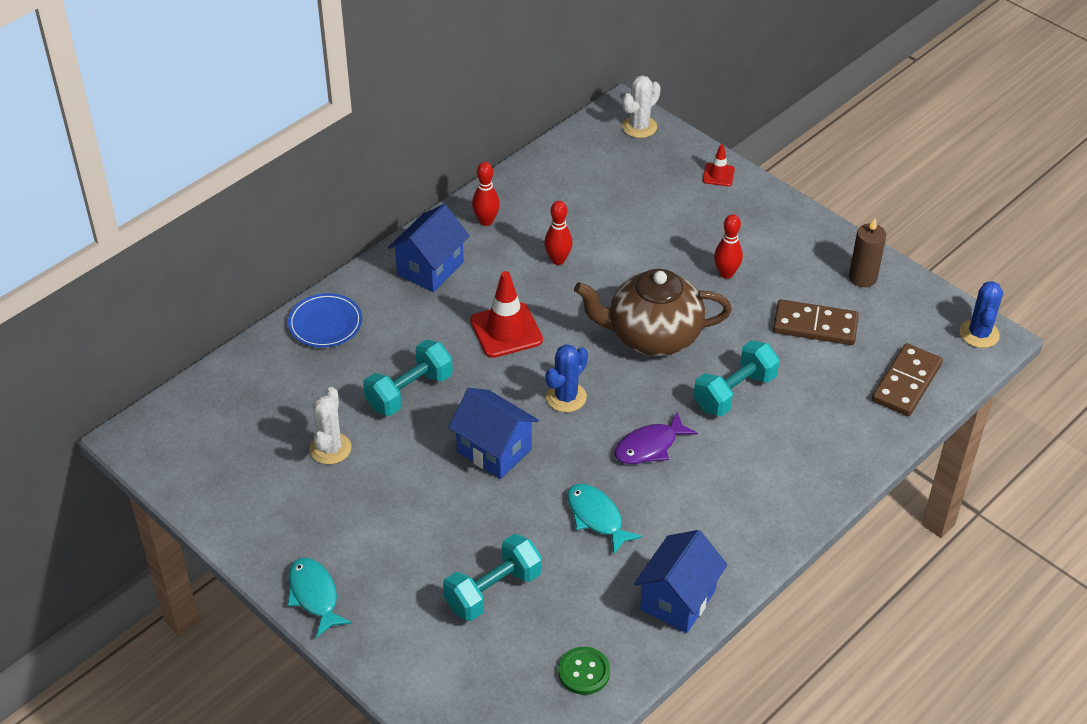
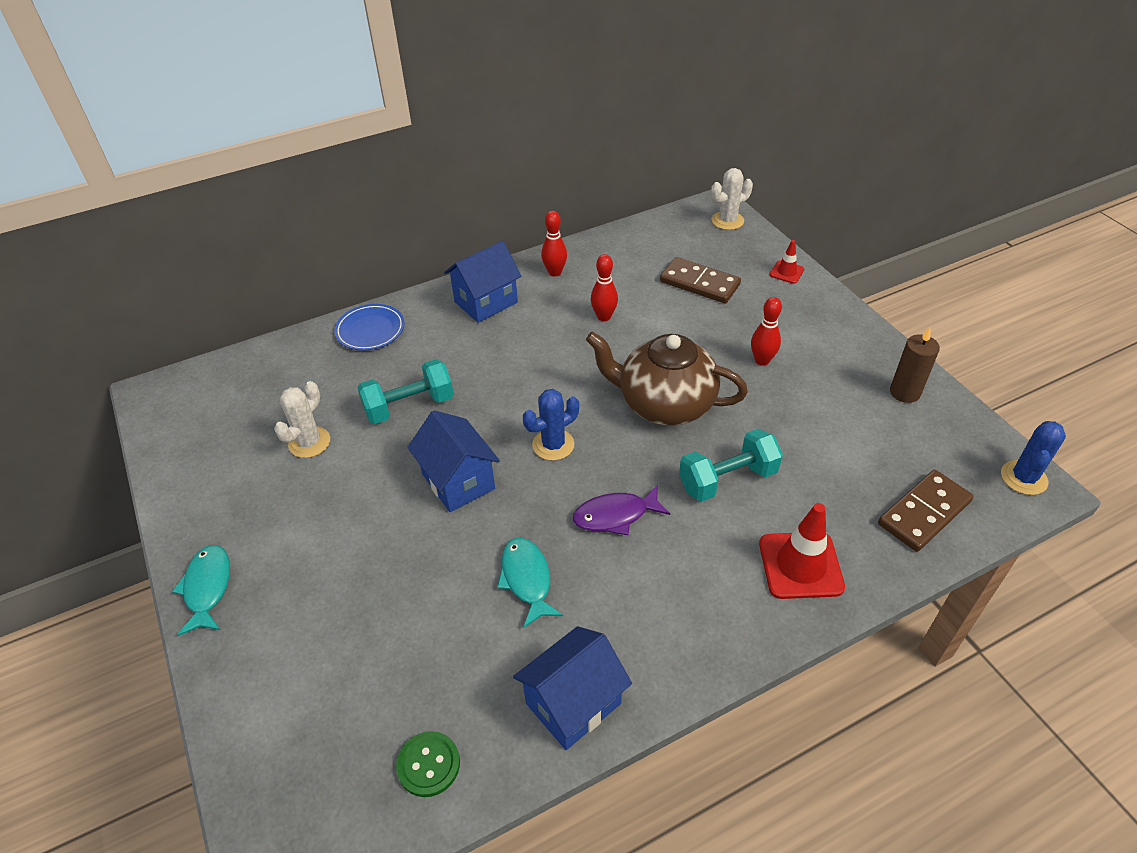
camera: 20 degrees right, 0 degrees up
(493, 591) = (381, 633): turquoise dumbbell -> none
(506, 330) = (526, 369): red traffic cone -> red traffic cone (800, 565)
(815, 326) = (838, 430): brown domino -> brown domino (699, 283)

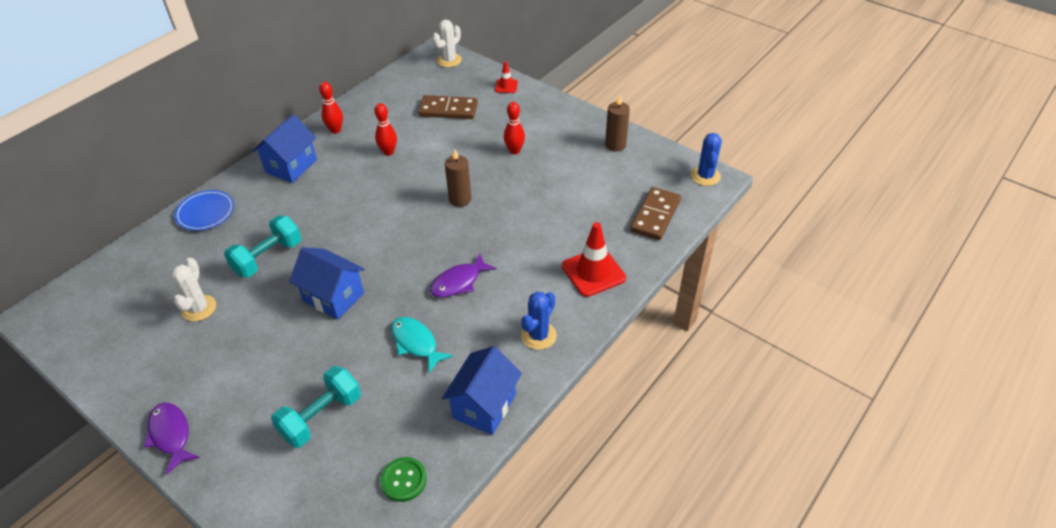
camera: 25 degrees left, 0 degrees up
(207, 588) = (171, 435): turquoise fish -> purple fish
(553, 445) = (392, 250): blue cactus -> blue cactus (538, 335)
(664, 404) = (460, 199): brown teapot -> brown candle
(727, 479) = (524, 235): turquoise dumbbell -> turquoise dumbbell (321, 417)

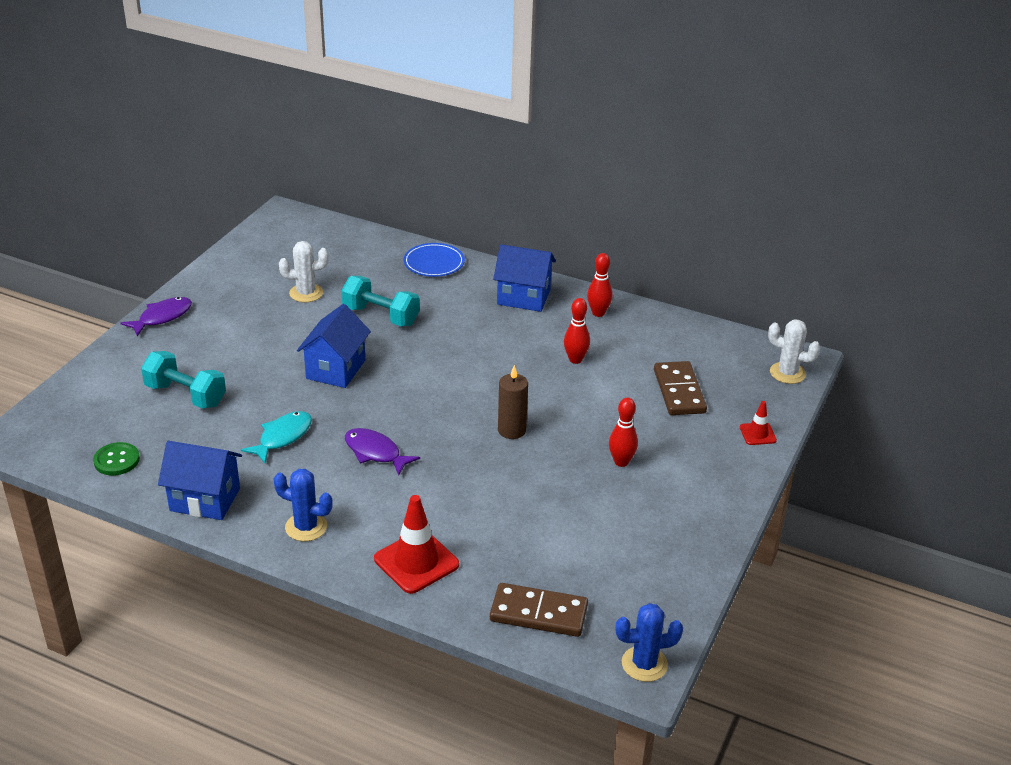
camera: 75 degrees right, 10 degrees down
(615, 145) = (676, 558): brown candle -> none

